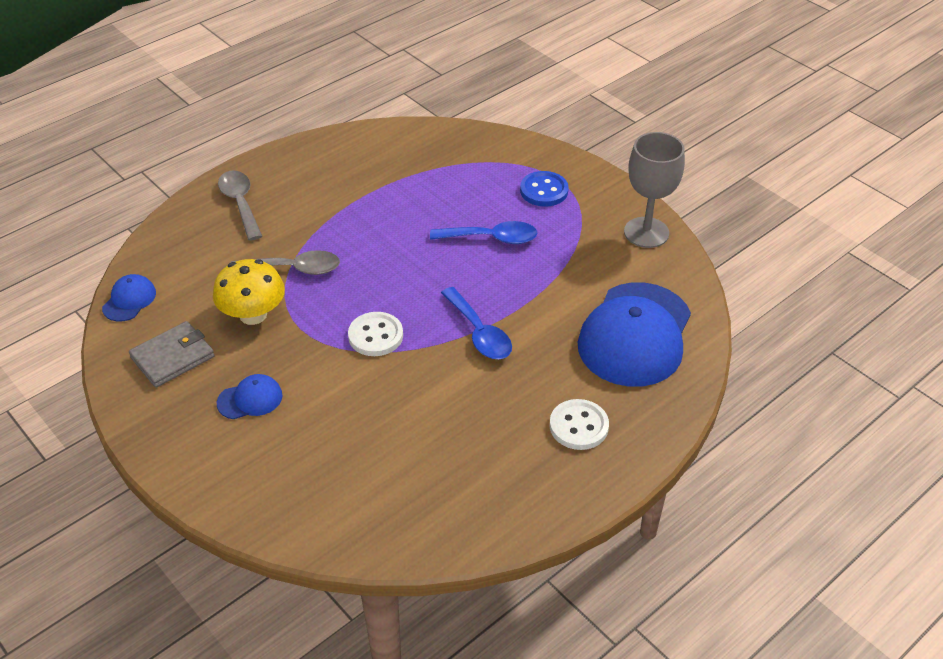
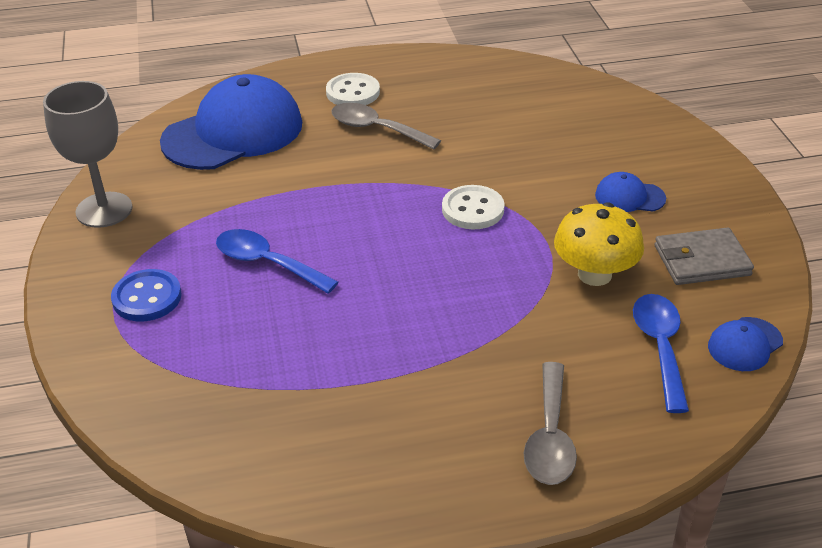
camera: 150 degrees left, 5 degrees down
(293, 269) = (521, 311): grey spoon -> grey spoon (377, 129)
(479, 333) = (370, 179): blue spoon -> blue spoon (660, 348)

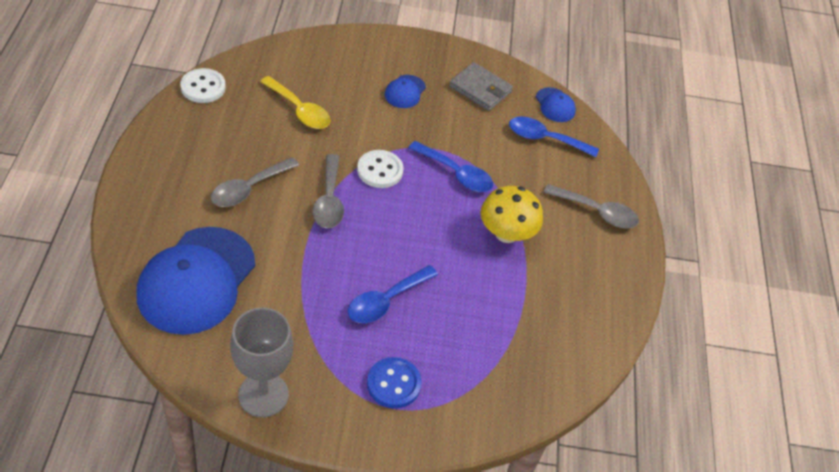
camera: 80 degrees left, 10 degrees up
(233, 132) = (196, 280): blue cap -> blue cap turned 135 degrees counterclockwise
(353, 92) = (184, 186): white button -> white button (203, 87)
(397, 184) = (329, 200): none -> grey spoon
(517, 273) = (456, 173): none -> blue spoon
(523, 129) = (299, 110): none -> yellow spoon
(594, 274) = (472, 139): yellow mushroom -> yellow mushroom (506, 233)
(702, 260) = (480, 89): grey wallet -> grey wallet turned 60 degrees counterclockwise

